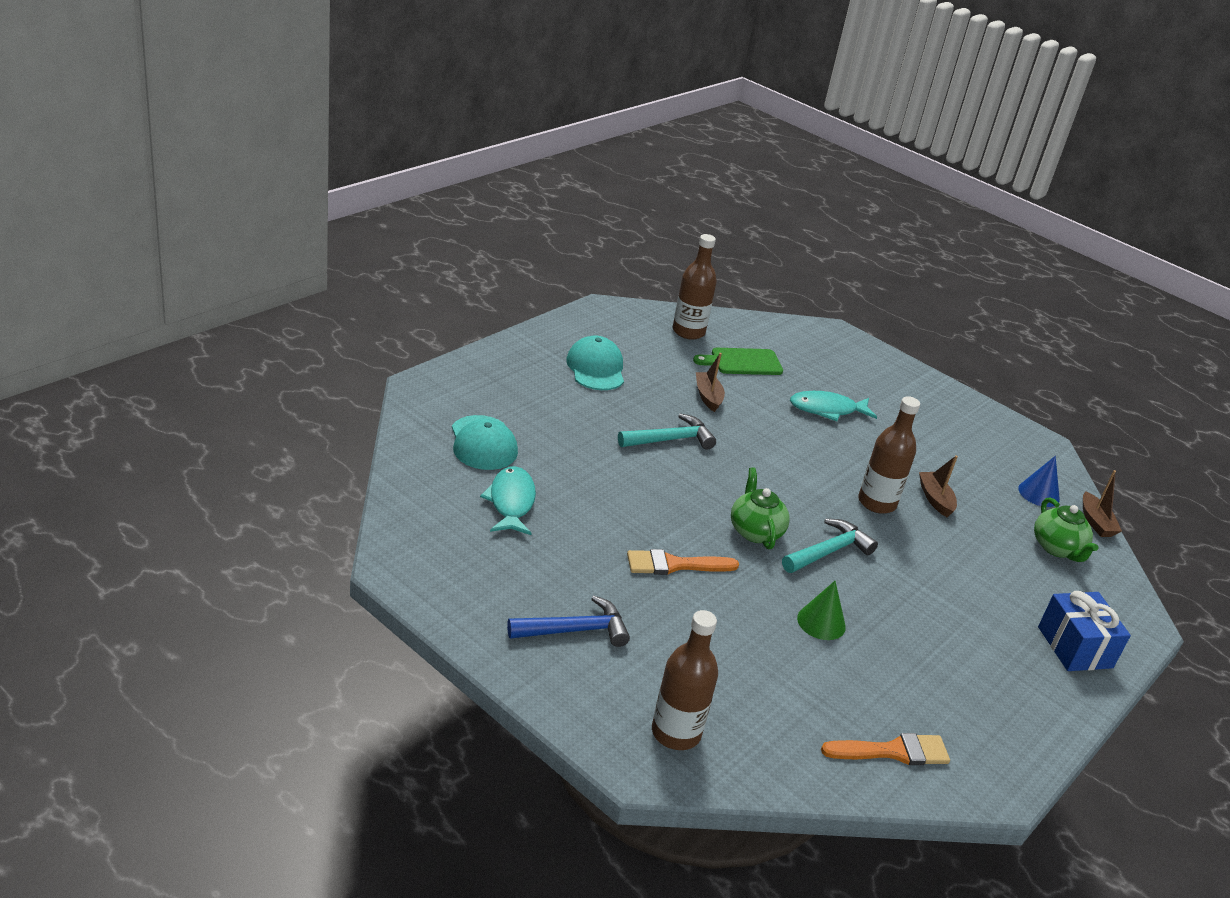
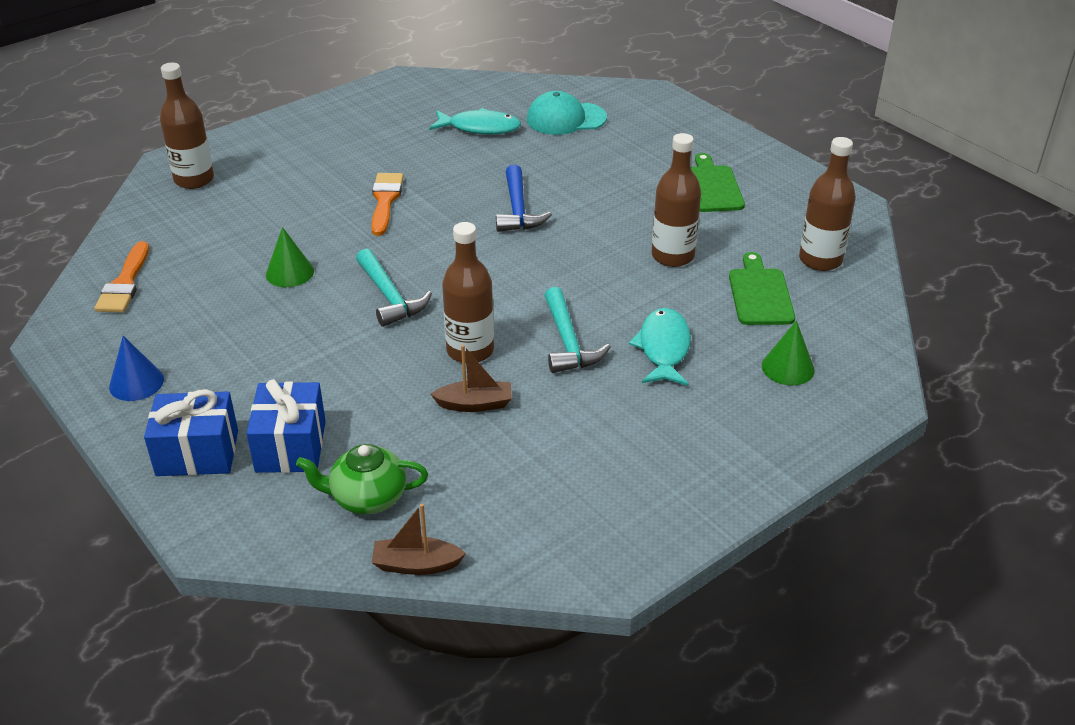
camera: 105 degrees right, 5 degrees up
(575, 630) = (316, 146): blue hammer -> blue hammer (518, 210)
(596, 368) = (712, 187): turquoise cap -> green cutting board
(670, 439) = (583, 220): turquoise hammer -> turquoise hammer (568, 342)
(708, 396) = (672, 256): brown boat -> brown bottle
(755, 531) = (428, 253): green teapot -> none
(822, 361) = (788, 368): none -> green cone
(1035, 593) = (291, 446): none -> blue gift
(1039, 493) = (484, 518): blue cone -> blue cone (136, 383)

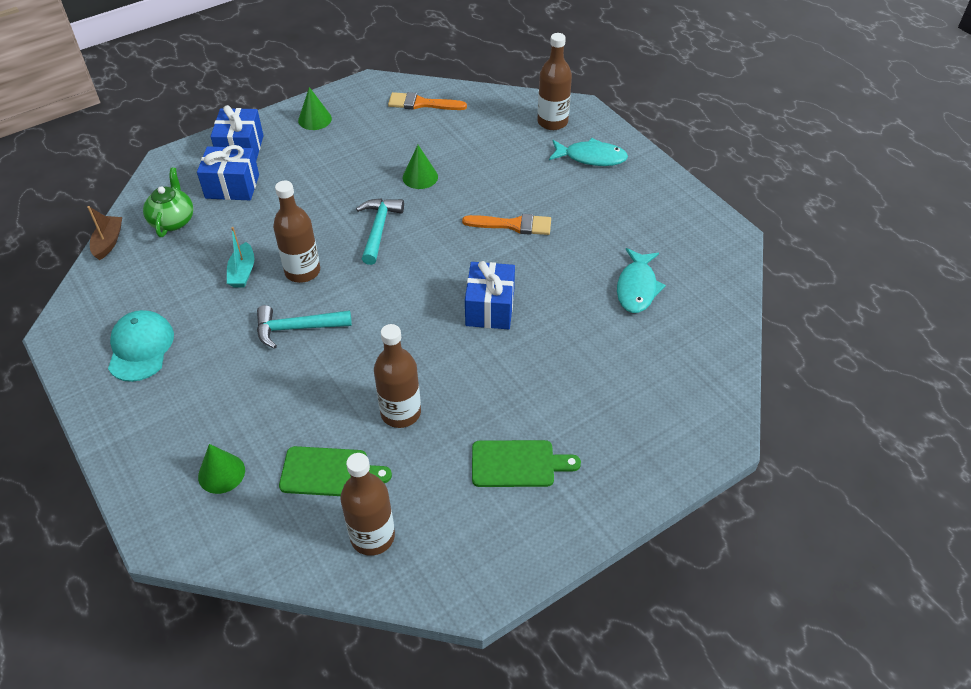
camera: 95 degrees right, 10 degrees up
(136, 383) = (315, 119): blue cone -> green cone
(390, 297) = (378, 229): turquoise hammer -> turquoise hammer turned 120 degrees clockwise
(475, 404) = (242, 272): brown boat -> turquoise boat
(518, 210) = (490, 308): blue hammer -> blue gift
(566, 119) = (657, 354): turquoise cap -> turquoise cap (140, 348)
(663, 348) = (272, 389): turquoise fish -> turquoise fish (591, 157)

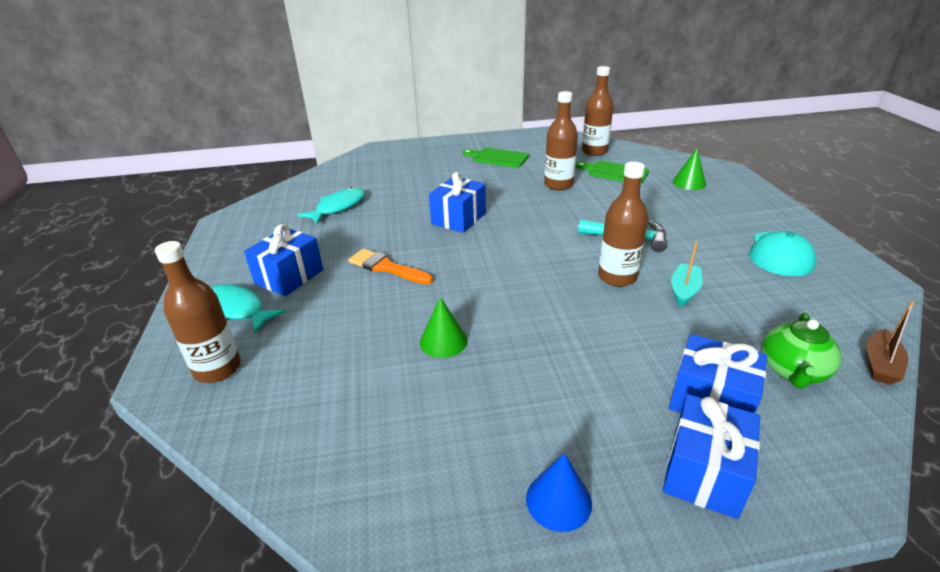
camera: 155 degrees left, 15 degrees down
(315, 119) = (558, 500): green cone -> blue cone
(378, 229) = (523, 296): turquoise hammer -> none
(422, 104) = (356, 470): orange brush -> none
(586, 193) = (289, 277): none -> blue gift

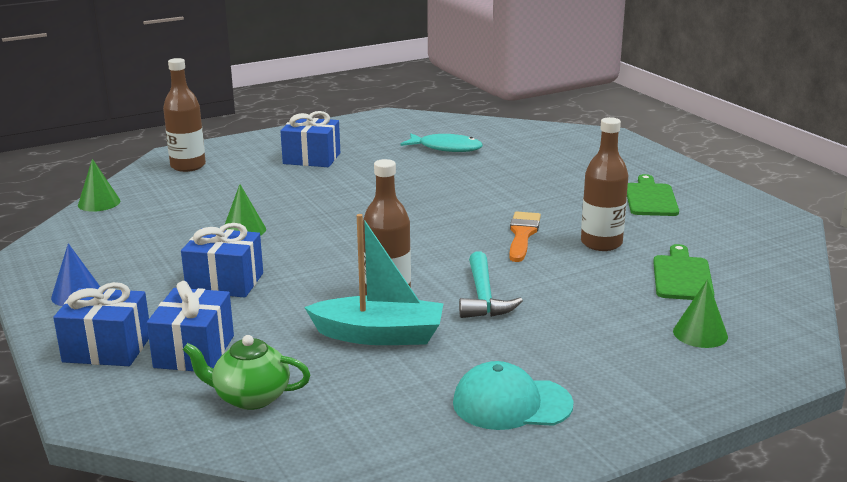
camera: 70 degrees right, 10 degrees down
(237, 310) = (258, 154): turquoise fish -> none
(268, 468) = (99, 203): none -> green cone
(386, 267) = (346, 189): orange brush -> orange brush (522, 235)
(458, 218) = (464, 202): blue gift -> blue gift (225, 282)
(594, 151) = (747, 256): brown bottle -> none
(684, 290) = (379, 335): turquoise boat -> turquoise boat, size x1.74
(880, 365) = (278, 455): brown boat -> none

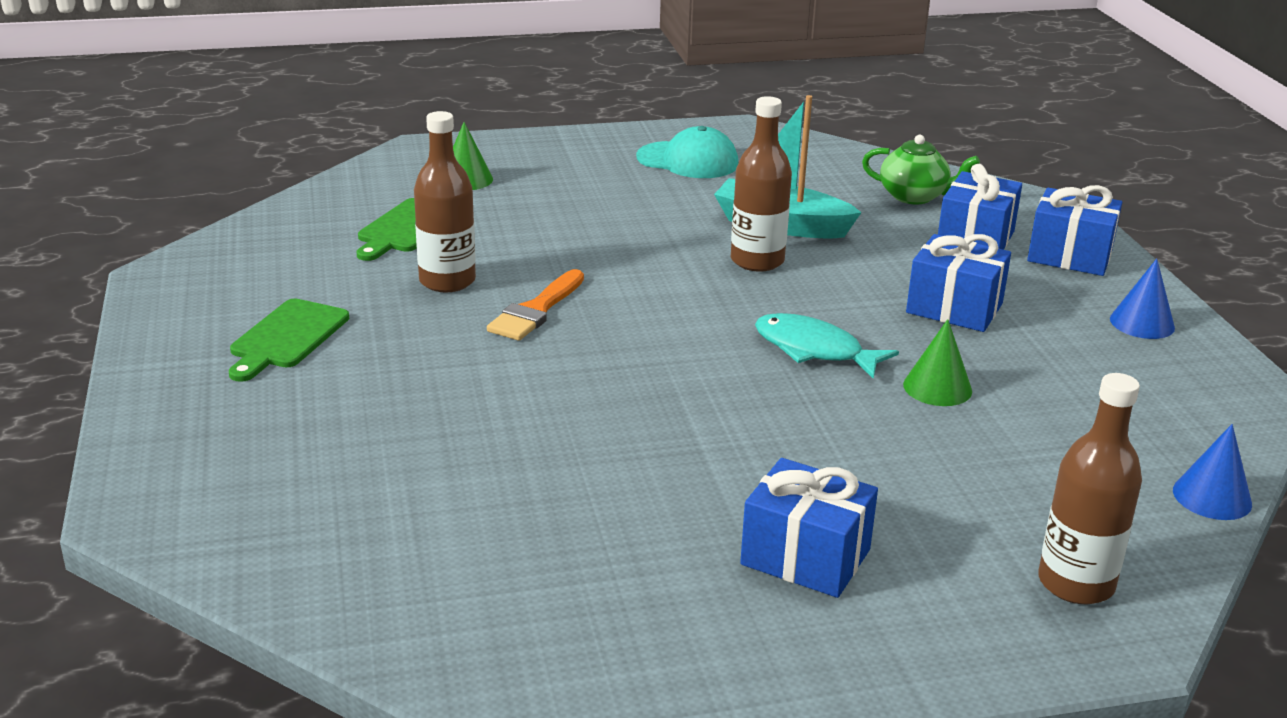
camera: 165 degrees left, 5 degrees up
(99, 203) = (1212, 497): green cone -> blue cone
(446, 148) = (507, 535): turquoise fish -> turquoise fish (814, 350)
(484, 297) = (649, 242): turquoise hammer -> none

